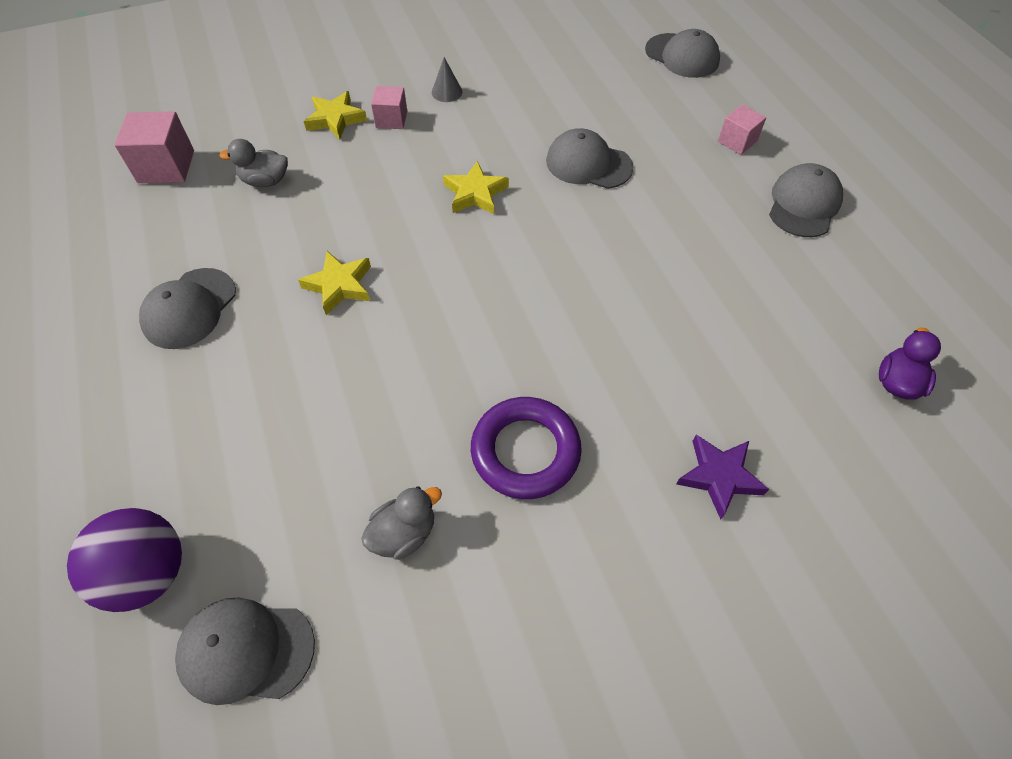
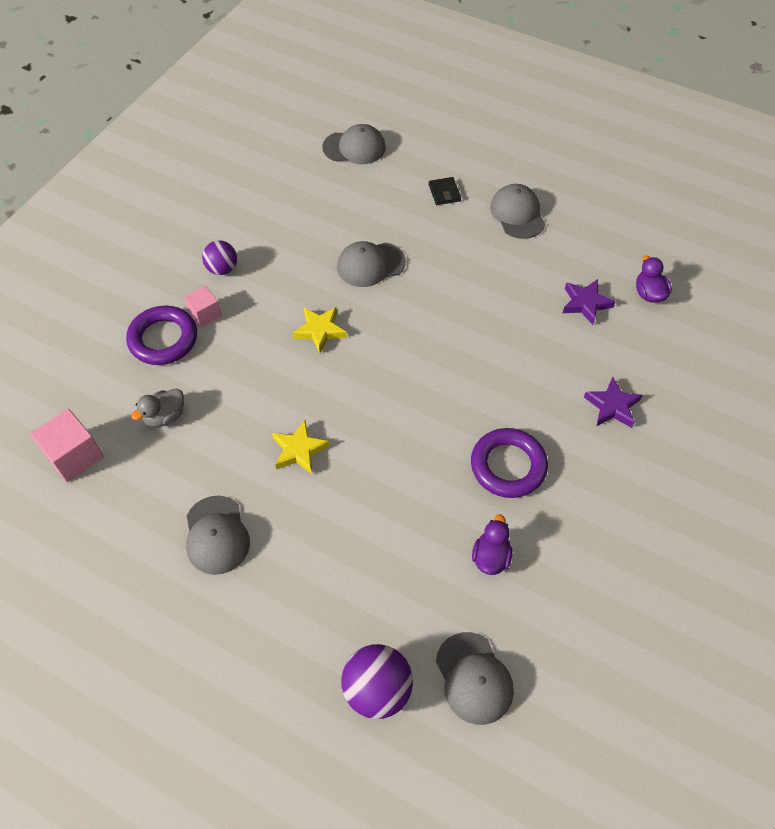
camera: 40 degrees left, 0 degrees up
(246, 650) = (474, 678): grey cap -> grey cap turned 75 degrees counterclockwise
(335, 119) = (163, 339): yellow star -> purple ring
(404, 533) = (491, 557): grey duck -> purple duck
(447, 92) = (222, 269): grey cone -> purple ball
(737, 141) = (444, 193): pink cube -> black wallet
(798, 342) = (585, 303): none -> purple star

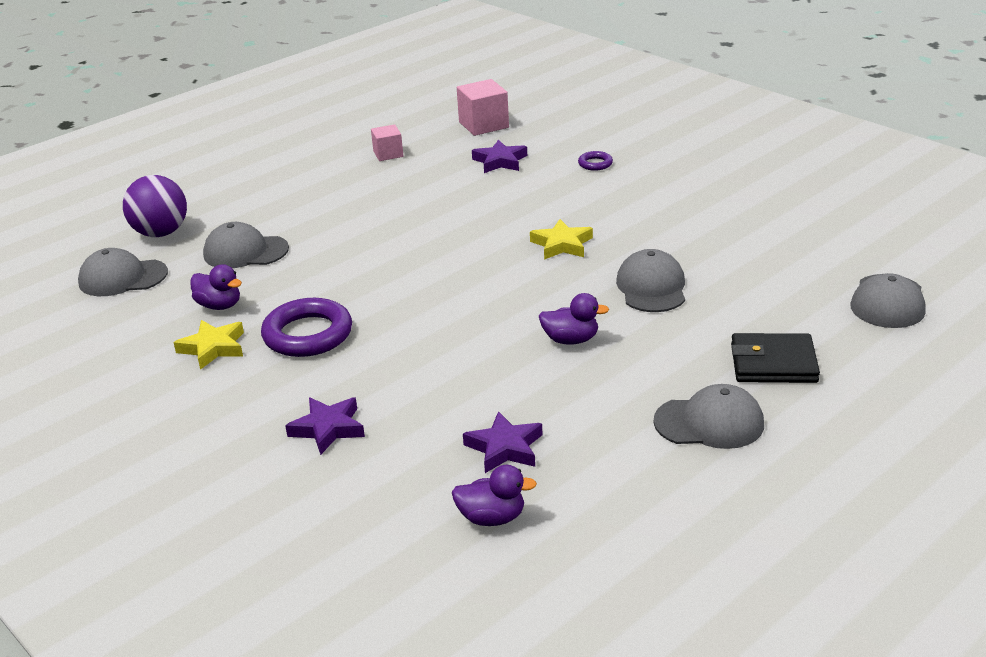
camera: 110 degrees right, 25 degrees down
(163, 339) = (595, 164): purple ring -> purple ring, size x0.47
(165, 416) = (500, 161): grey duck -> purple star
(205, 314) = (618, 185): pink cube -> pink cube (388, 154)
(216, 535) = (359, 177): grey cap -> grey cap (245, 252)
(222, 269) = (681, 197): purple ball -> none
(299, 450) = (417, 220): yellow star -> yellow star (213, 348)
(444, 193) = (773, 363): black wallet -> black wallet, size x1.68
(454, 296) = (571, 340): none -> purple duck

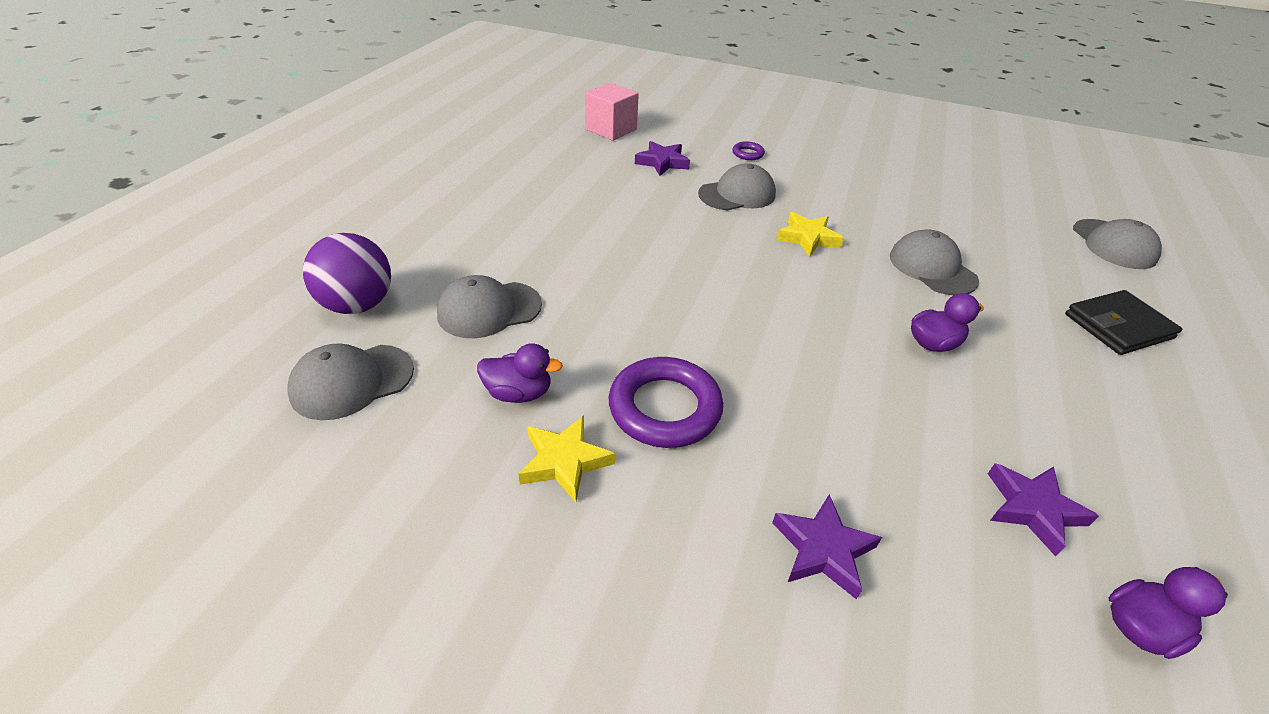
camera: 30 degrees left, 10 degrees up
(388, 154) = (547, 169): pink cube -> none
(709, 423) = (1157, 410): grey cap -> grey cap (737, 194)

